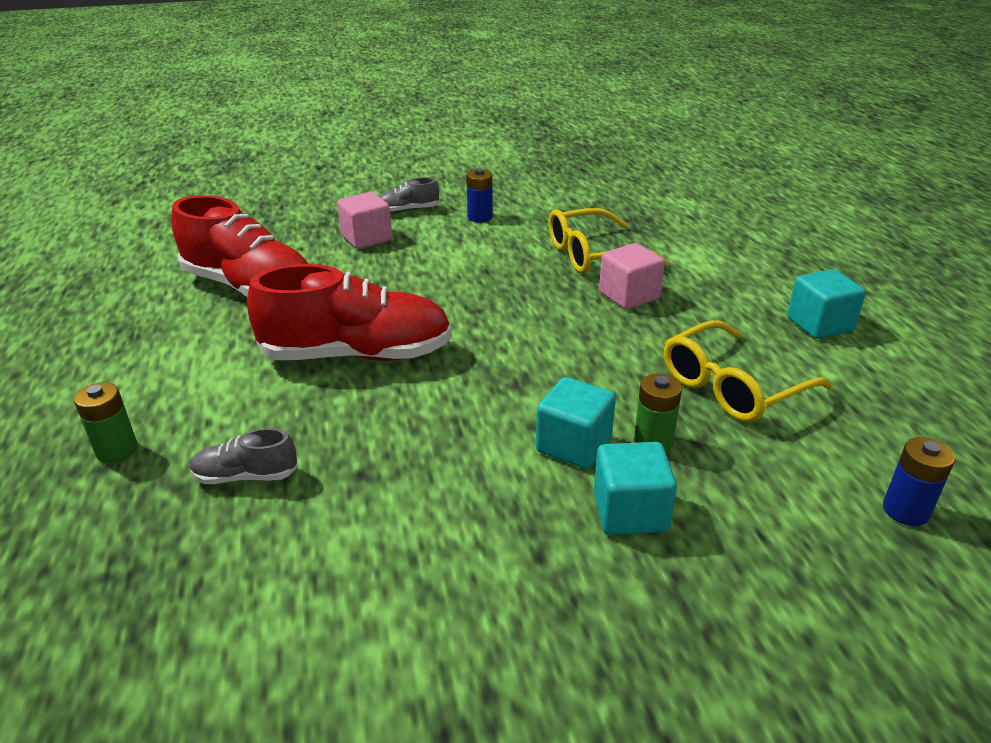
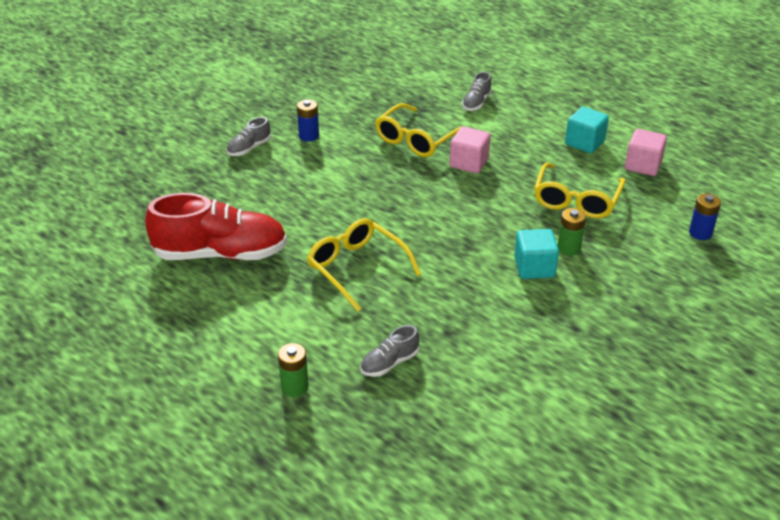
camera: 35 degrees left, 5 degrees up
(357, 354) = (357, 268): red shoe -> yellow glasses
(366, 238) = (250, 183): pink cube -> pink cube (643, 165)
(630, 512) = (593, 288): turquoise cube -> none
(711, 241) = (476, 103): none -> grey shoe

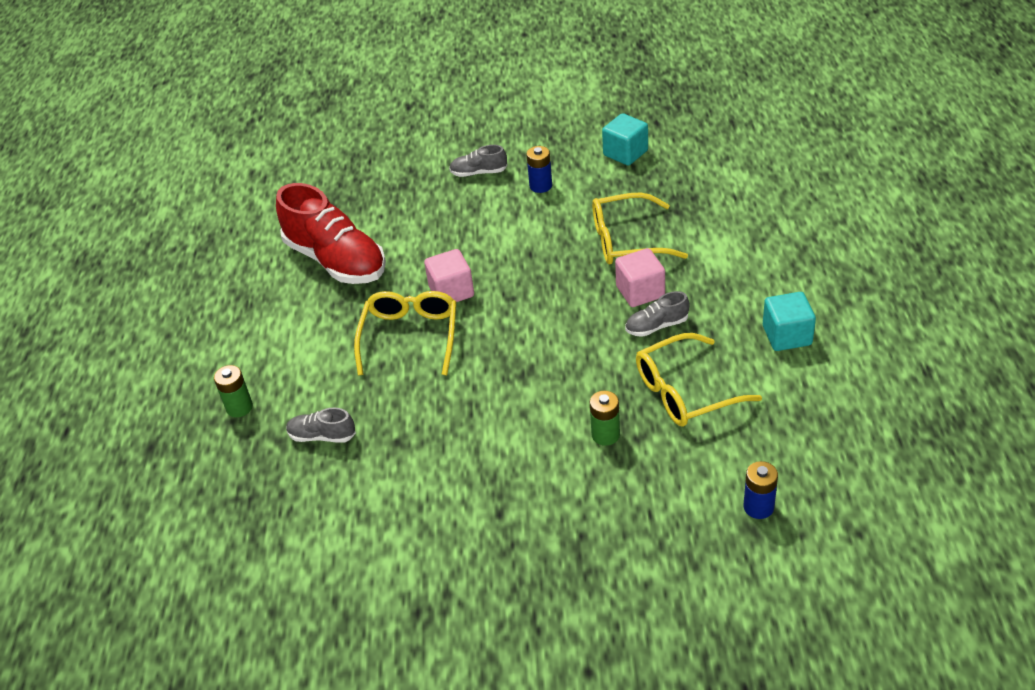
camera: 50 degrees right, 5 degrees up
(476, 103) = (739, 230): grey shoe -> grey shoe (656, 326)
(534, 267) = (548, 432): turquoise cube -> turquoise cube (625, 153)
(643, 165) = (811, 397): pink cube -> pink cube (451, 291)

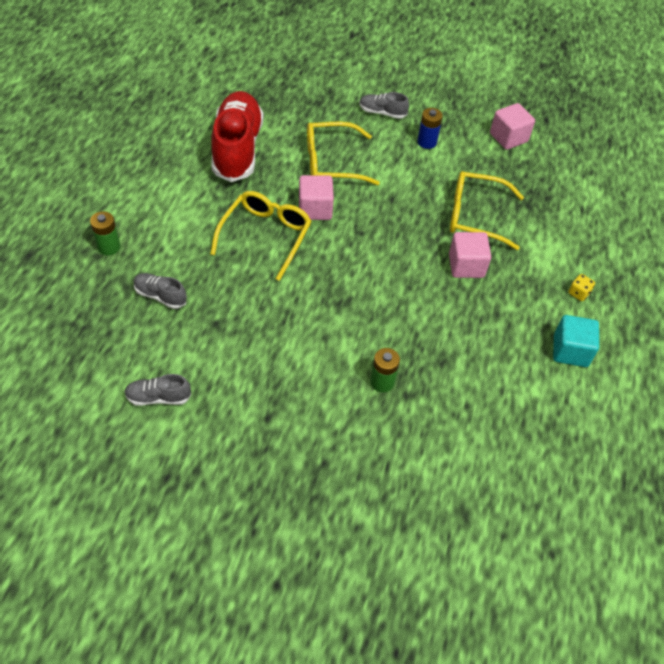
camera: 10 degrees right, 10 degrees up
(336, 260) = (237, 148): red shoe -> red shoe turned 150 degrees counterclockwise
(625, 153) = (508, 138): turquoise cube -> pink cube
(656, 326) = (466, 301): grey shoe -> grey shoe (158, 397)
(685, 391) = (464, 369): yellow glasses -> yellow glasses (332, 162)
(758, 507) = (478, 496): blue battery -> none
(769, 278) = (578, 293): none -> yellow dice

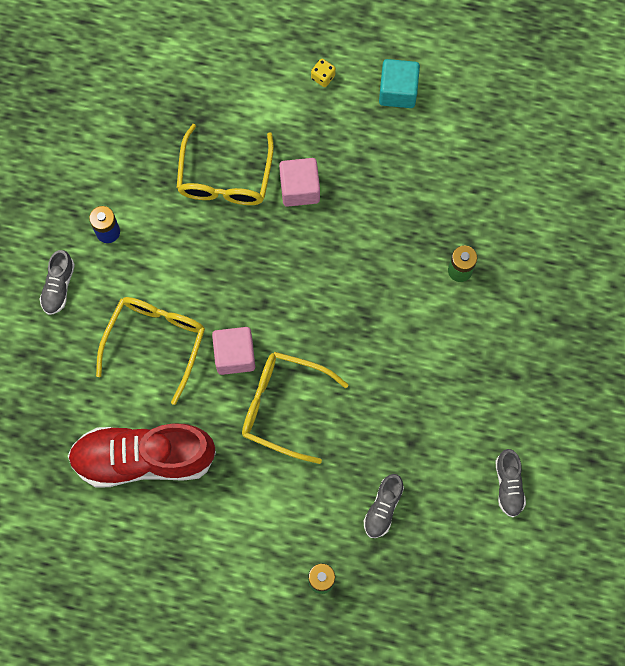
camera: 90 degrees left, 20 degrees up
(332, 162) = (155, 342): yellow glasses -> yellow glasses turned 150 degrees counterclockwise
(508, 138) = (90, 136): pink cube -> none

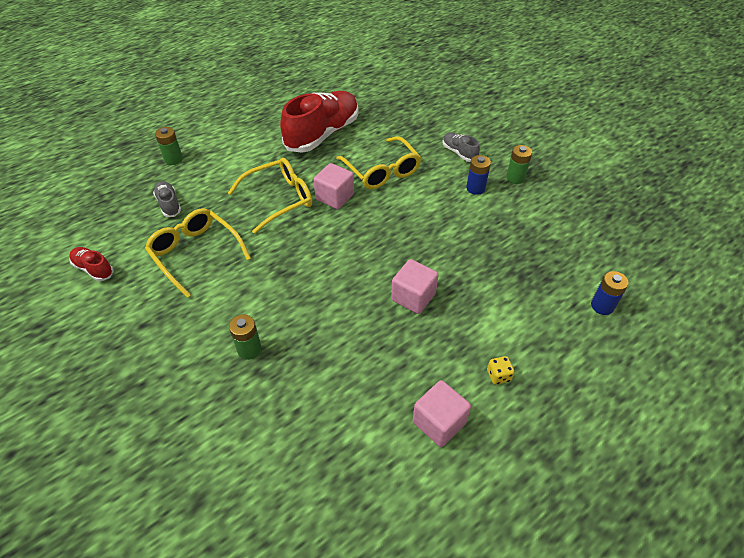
camera: 130 degrees right, 25 degrees down
(58, 205) = (515, 178): none -> green battery
(184, 41) = (602, 306): none -> blue battery
(225, 177) = (462, 262): yellow glasses -> yellow glasses (195, 253)
(398, 91) = (439, 422): turquoise cube -> pink cube
(508, 485) = (94, 269): grey shoe -> red shoe

